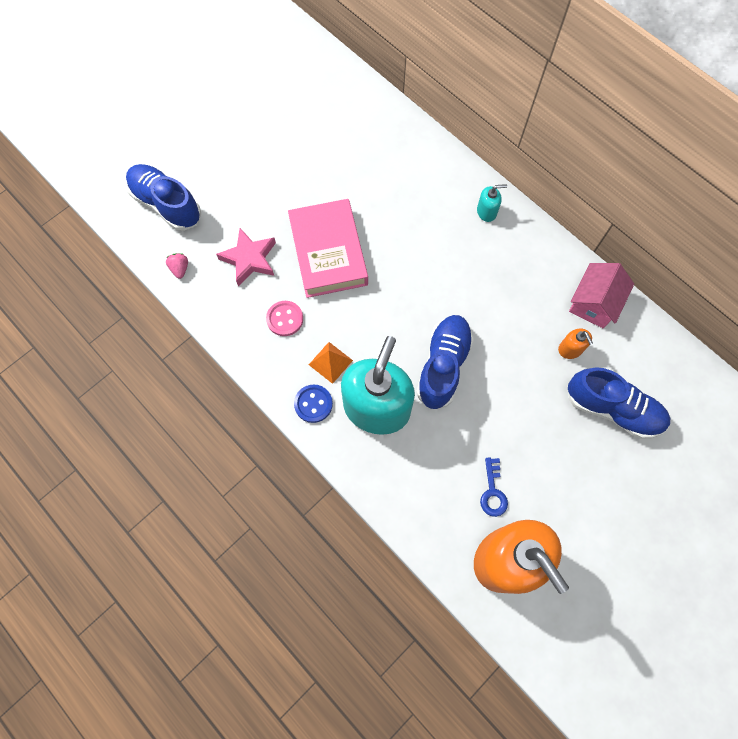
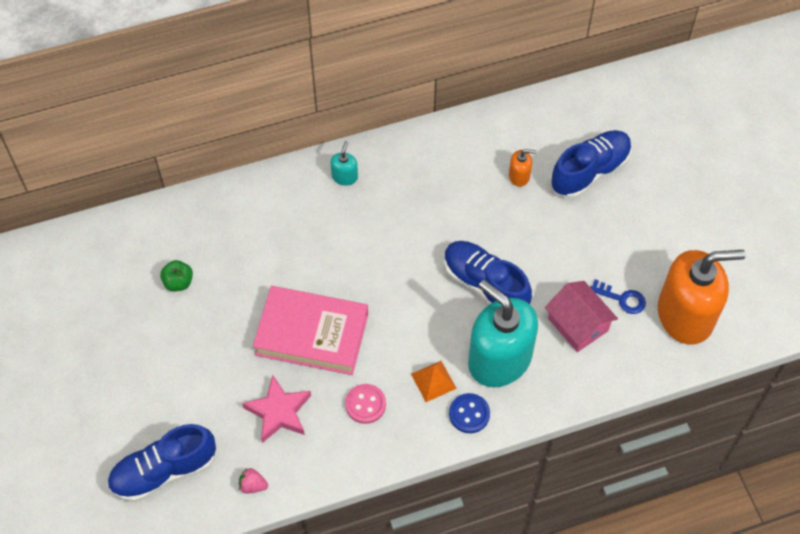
camera: 65 degrees left, 10 degrees down
(326, 141) = (178, 282): none -> green apple
(594, 303) = (484, 136): pink house -> pink house (578, 324)

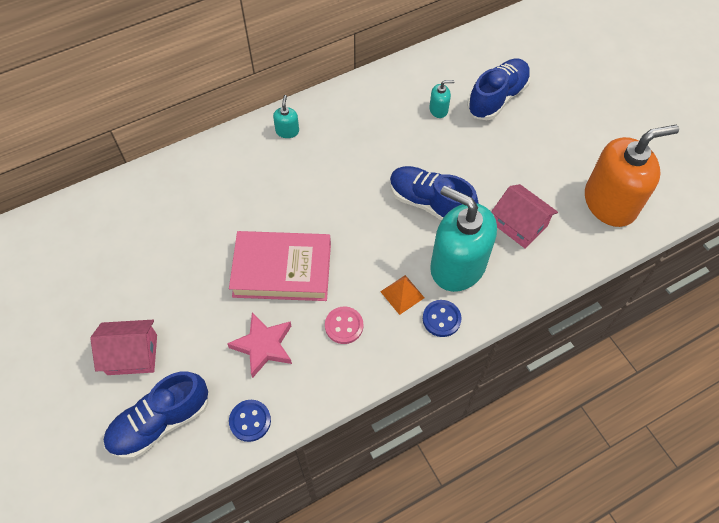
camera: 10 degrees left, 0 degrees up
(145, 399) = (132, 354): none -> pink house
(178, 282) = (150, 242): green apple -> none
(253, 485) = (250, 421): pink strawberry -> blue button
(519, 176) = (438, 109): orange soap dispenser -> turquoise soap dispenser
(622, 299) = (552, 197): blue key -> none

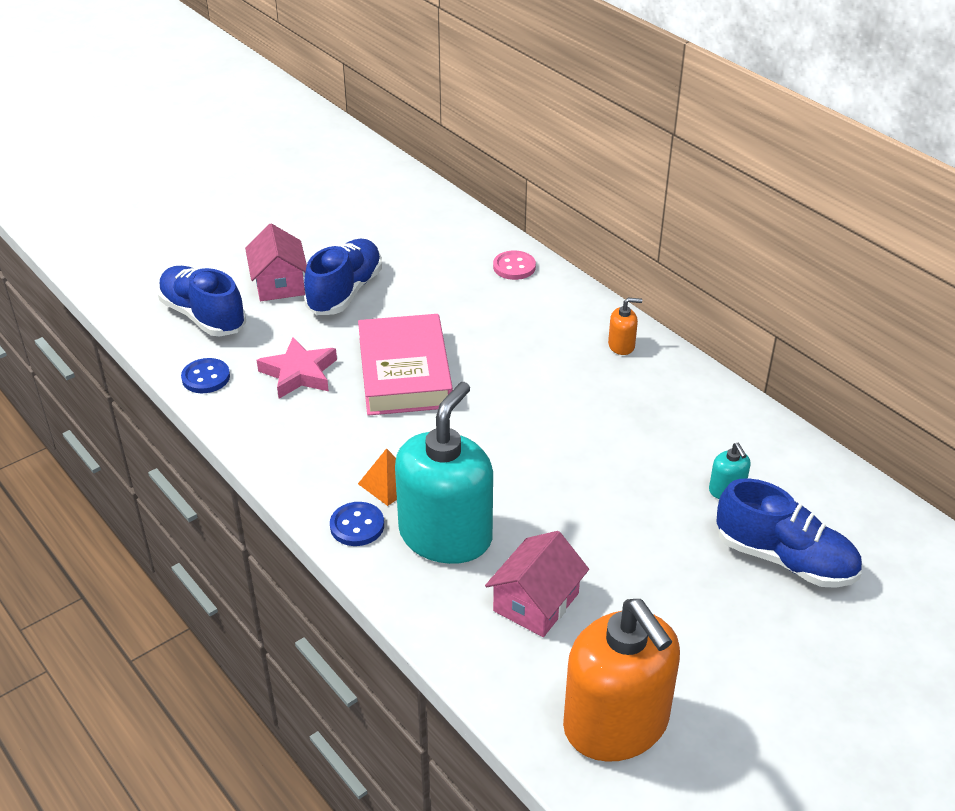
camera: 80 degrees right, 20 degrees down
(287, 131) = (621, 345): turquoise soap dispenser -> orange soap dispenser
(344, 326) = (334, 435): pink button -> pink button (514, 267)
(430, 203) = (545, 497): blue shoe -> blue shoe (345, 292)

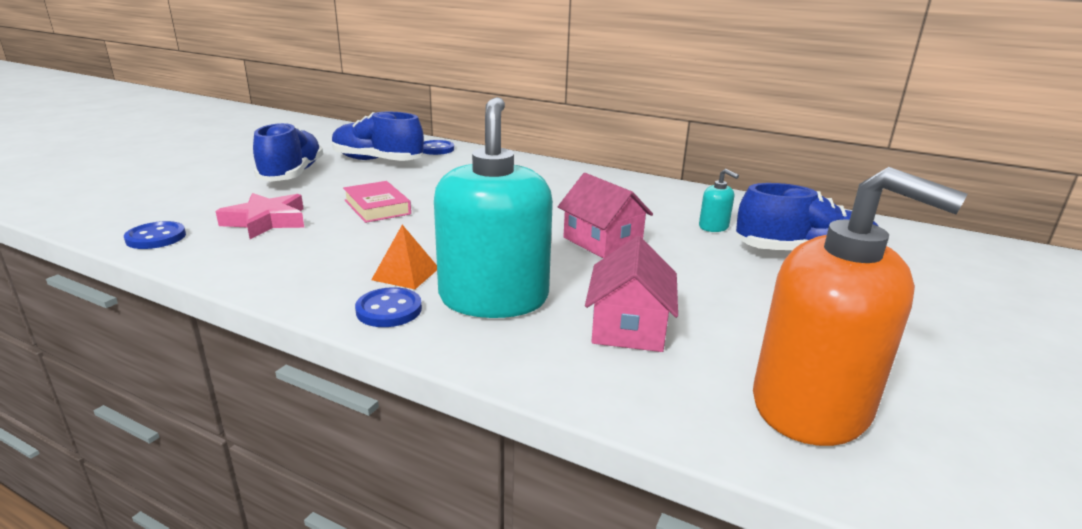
camera: 25 degrees left, 15 degrees down
(203, 316) = (143, 202): blue shoe -> blue shoe (377, 161)
(279, 283) = (222, 177): pink house -> pink house (602, 241)
(405, 372) = (377, 207): pink book -> pink book, size x0.57
(514, 267) = (436, 149): pink button -> blue button
(621, 345) = (554, 172): orange soap dispenser -> none

